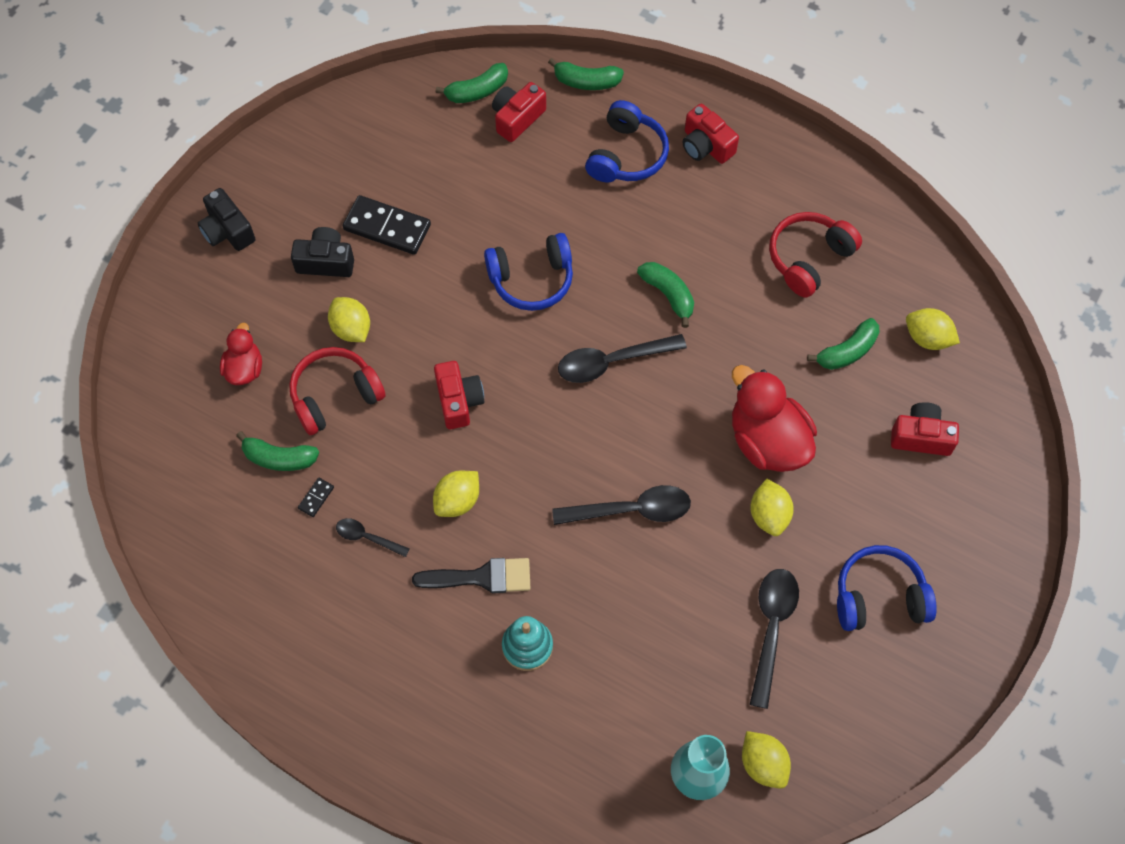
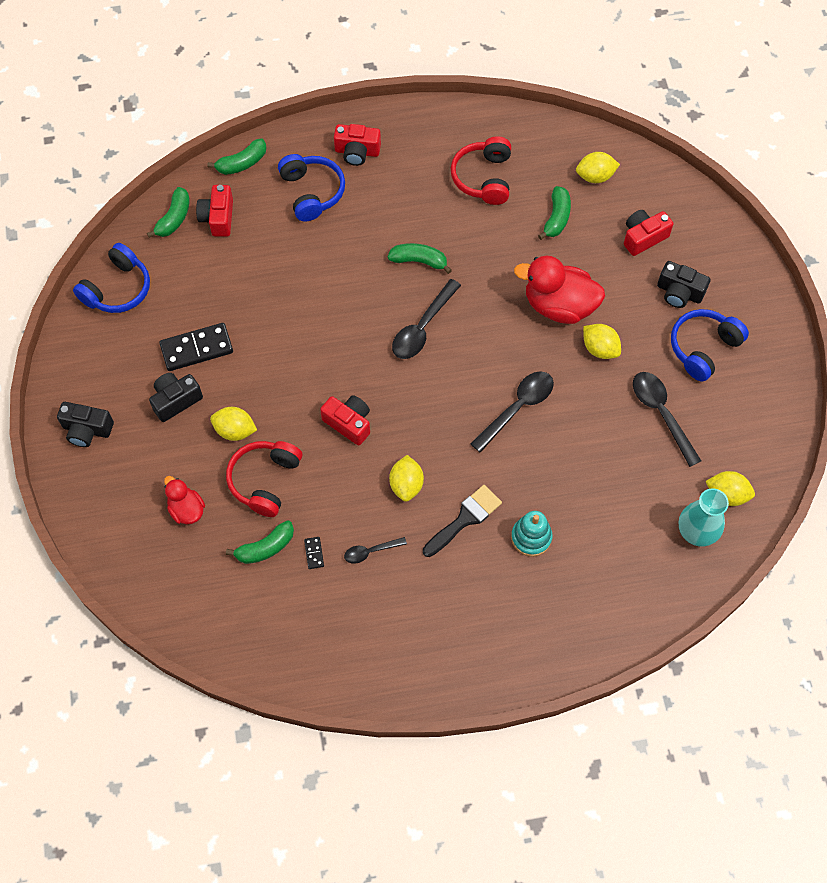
camera: 40 degrees left, 0 degrees up
(531, 279) = (324, 313): blue headphones -> blue headphones (117, 289)
(906, 521) = (679, 292): none -> black camera

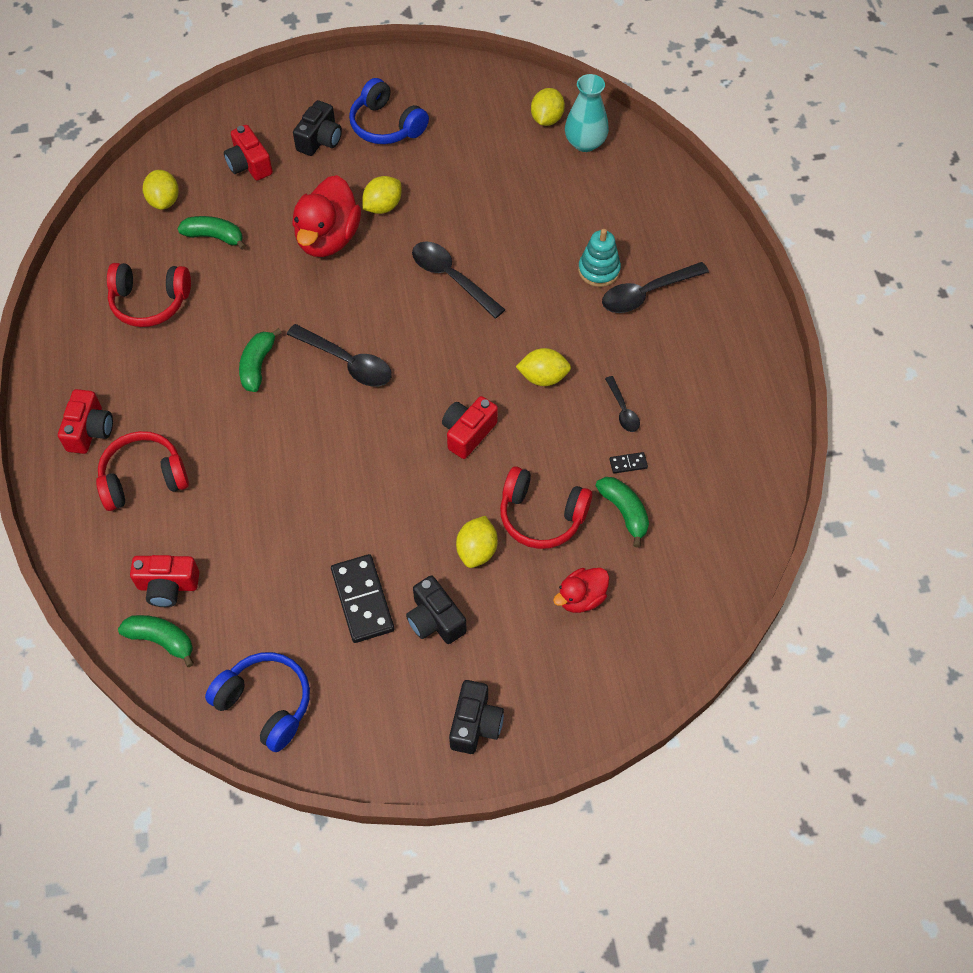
camera: 90 degrees left, 5 degrees down
(242, 163) = (85, 561): green banana -> none
(312, 192) = (144, 479): blue headphones -> red headphones
(465, 519) = (581, 325): black brush -> none
(661, 414) = (460, 162): black spoon -> black spoon (646, 293)

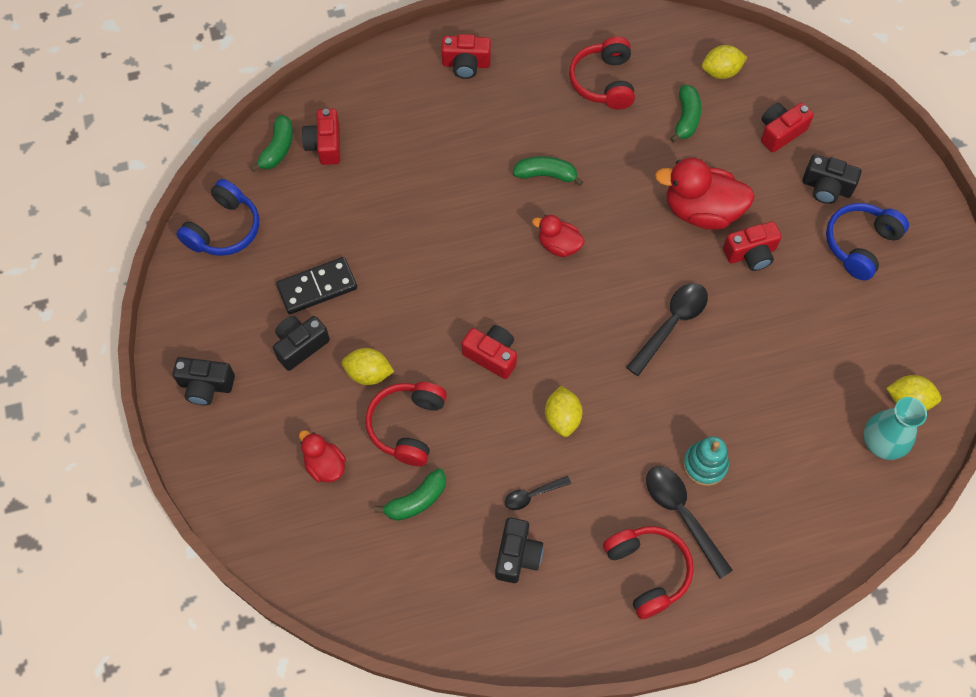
camera: 85 degrees right, 5 degrees up
(144, 479) = (423, 110): red headphones -> red headphones (647, 571)
(347, 362) = (558, 245): black spoon -> red duck
(383, 206) = (750, 254): yellow lemon -> red camera
(628, 463) = (470, 502): black domino -> none
(683, 428) = (517, 555): none -> black camera

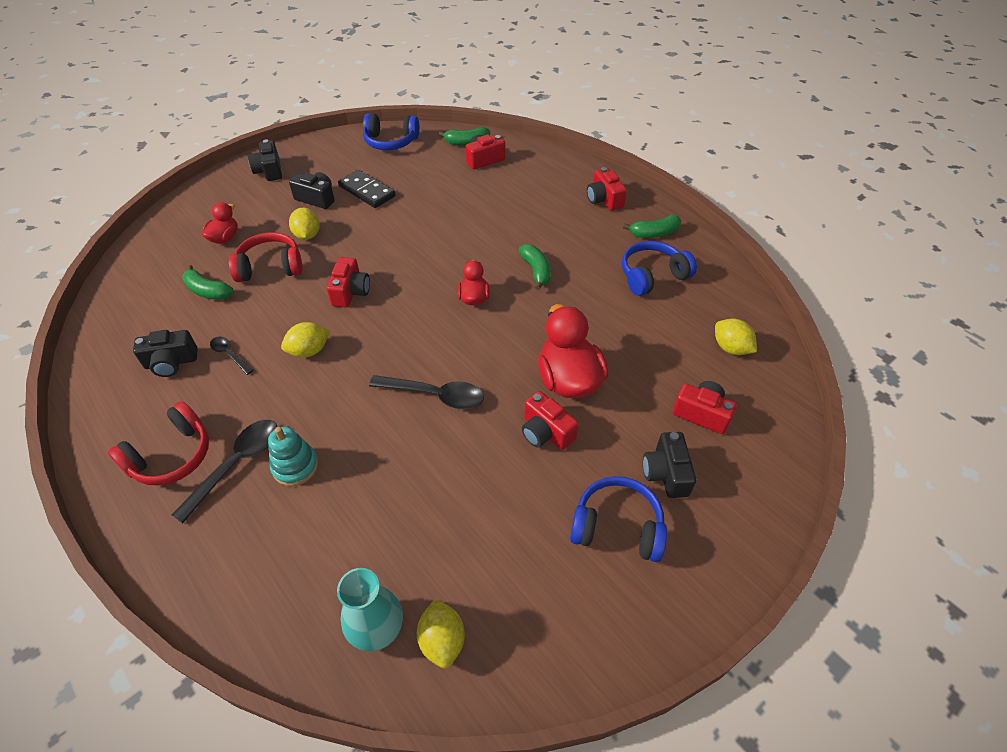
camera: 65 degrees right, 15 degrees down
(604, 82) = (652, 276): red headphones -> blue headphones
(686, 118) = (660, 339): green banana -> green banana (654, 233)

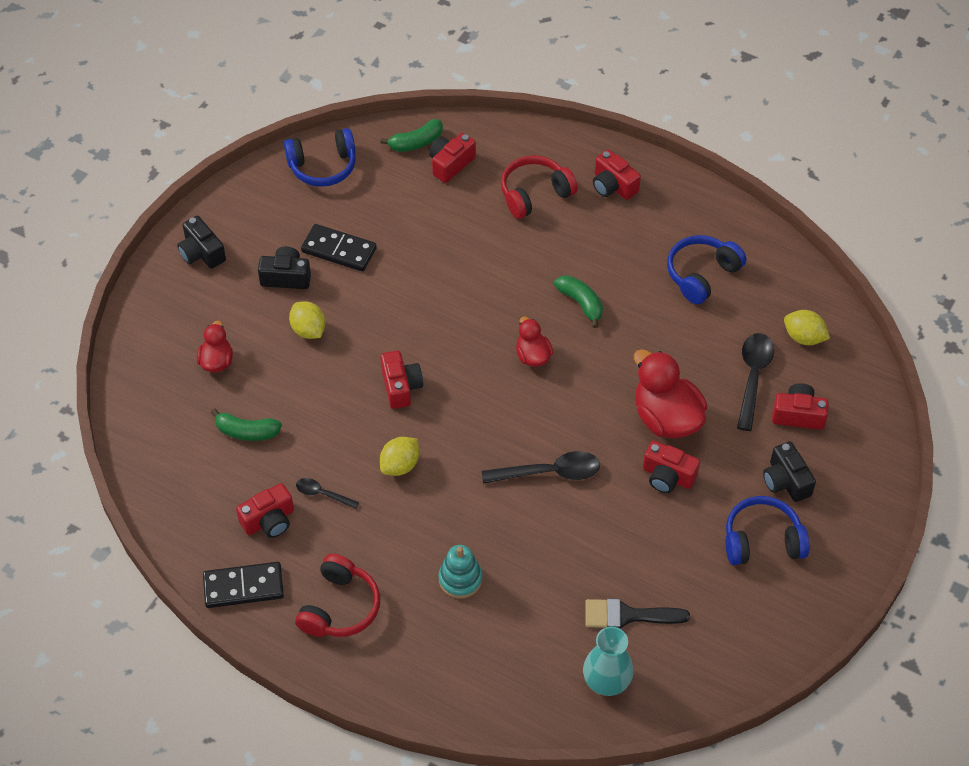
camera: 20 degrees left, 5 degrees up
(107, 410) = (243, 587): none -> black domino
(171, 362) = (269, 520): black camera -> red camera
(236, 464) = (406, 595): black spoon -> black spoon (753, 377)
(270, 267) = (294, 383): red headphones -> red headphones (535, 194)
(437, 560) = (628, 615): none -> black brush
(442, 640) = (662, 671): yellow lemon -> none
(654, 233) = (684, 218): green banana -> none

